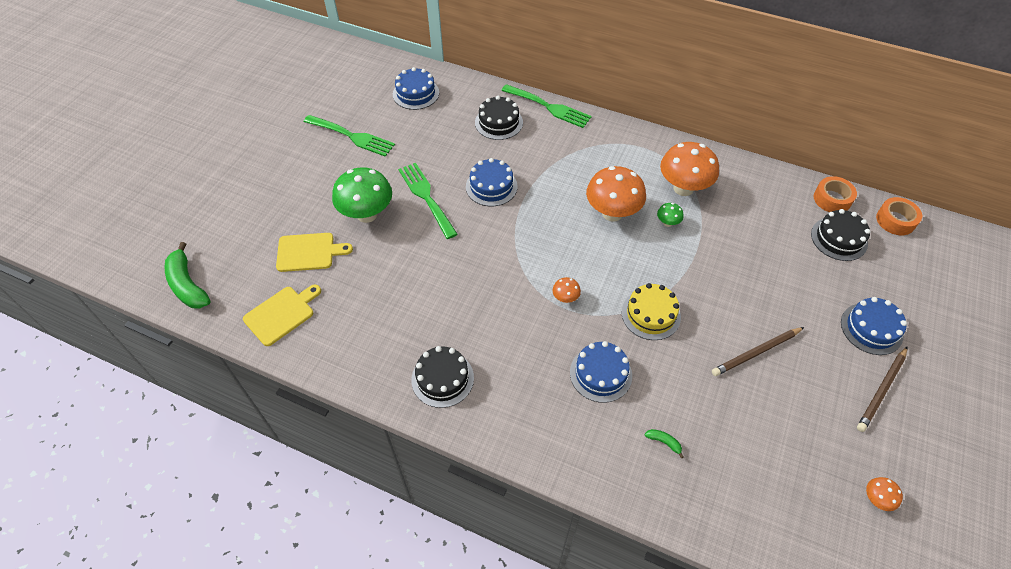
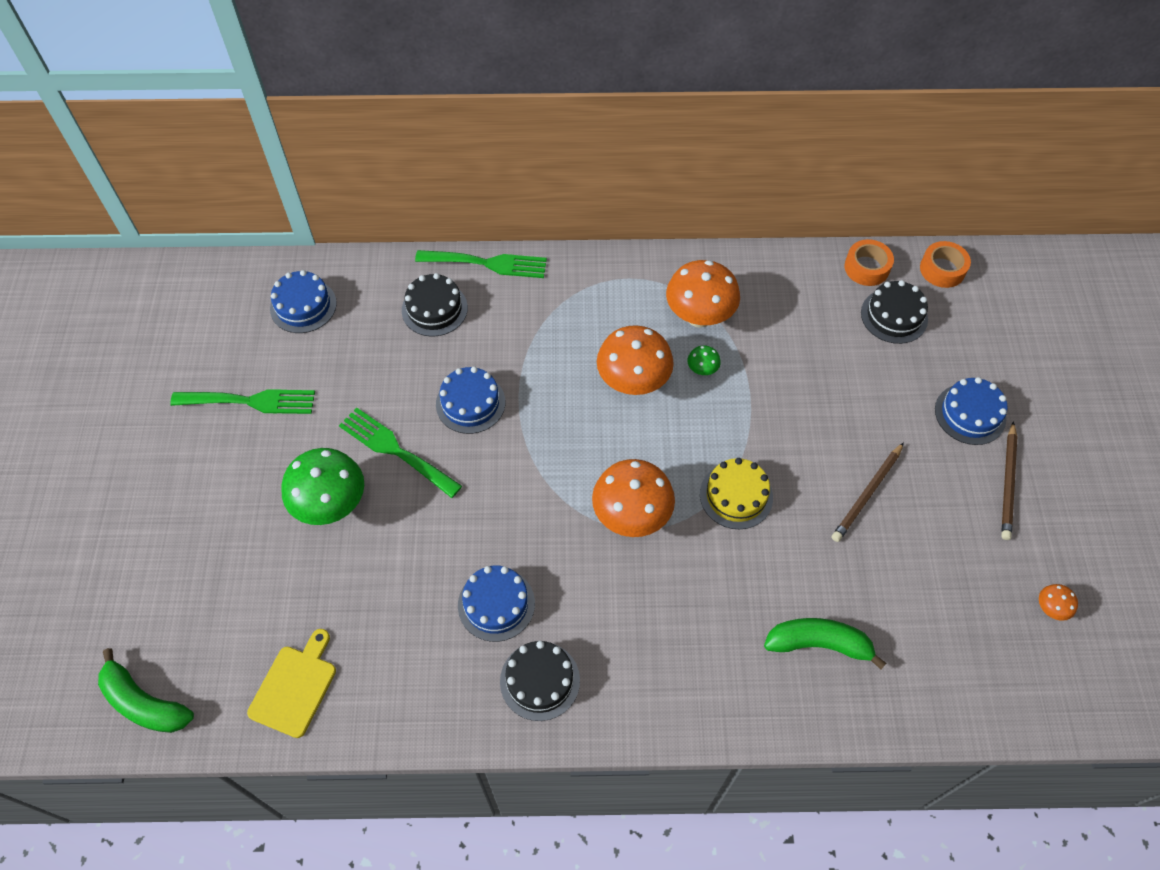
camera: 25 degrees left, 5 degrees up
(309, 252) = (283, 588): yellow cutting board -> none
(565, 298) = (631, 516): orange mushroom -> orange mushroom, size x2.26
(600, 374) = (715, 593): blue cake -> blue cake (496, 604)
(664, 442) = (819, 644): green banana -> green banana, size x2.33

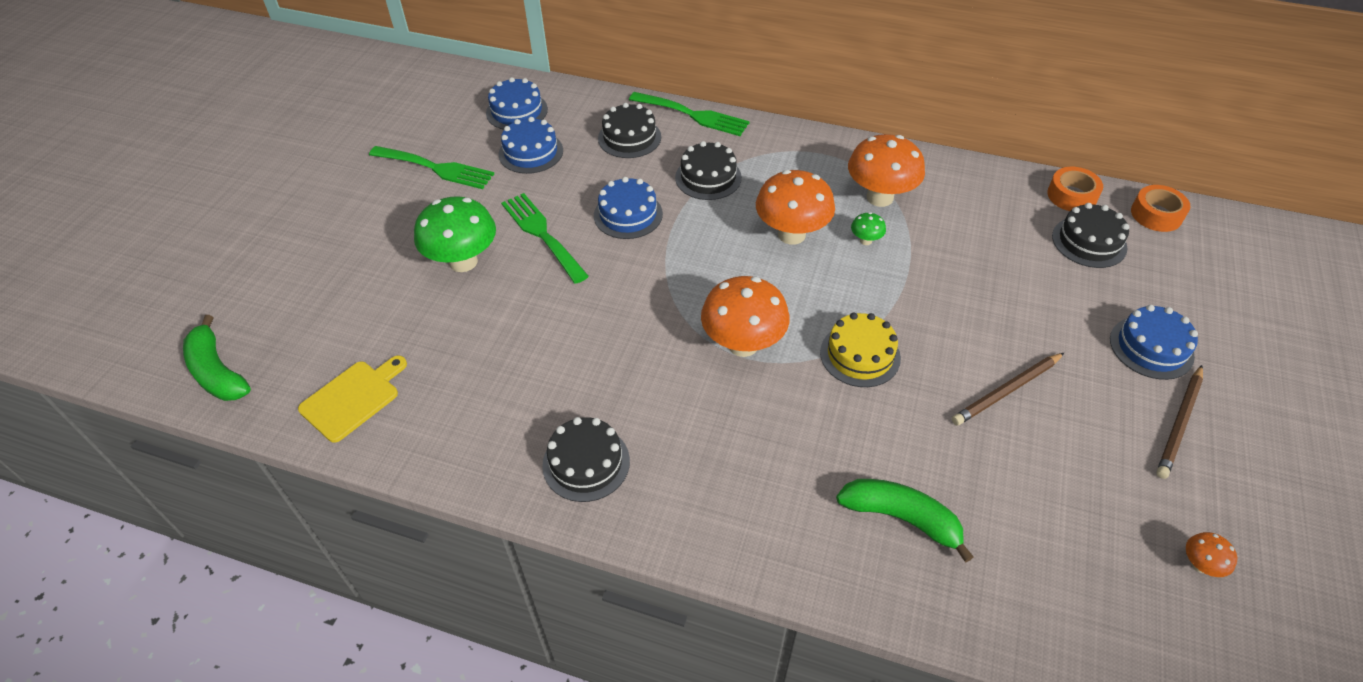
camera: 20 degrees right, 10 degrees down
(496, 604) = (574, 383): blue cake -> blue cake (531, 152)
(531, 337) = (708, 177): none -> black cake

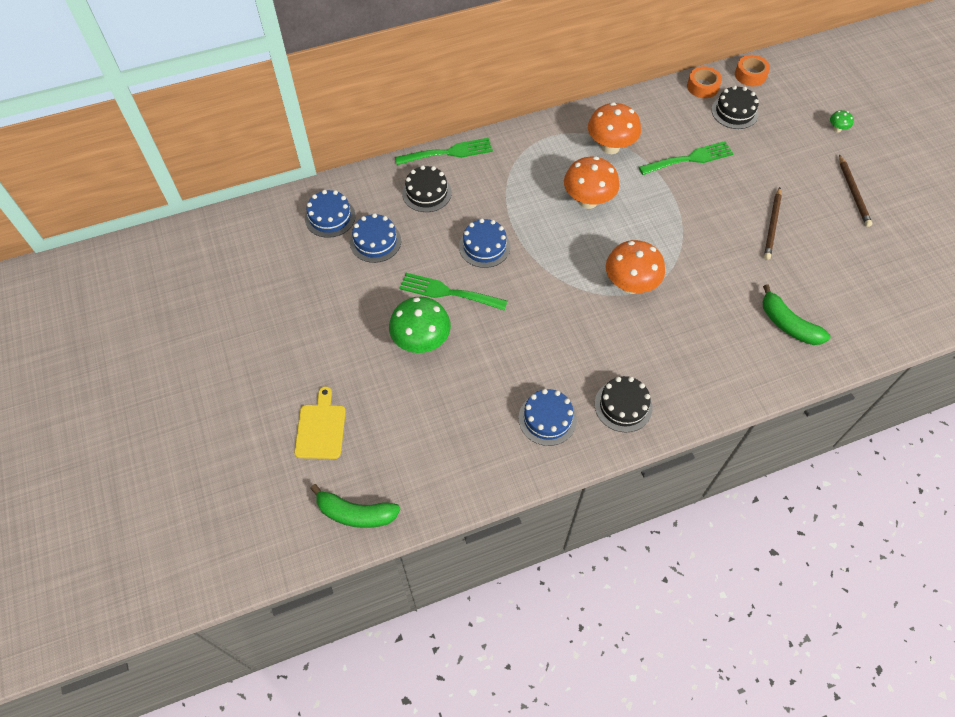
camera: 40 degrees left, 10 degrees up
(353, 398) = (459, 466): yellow cutting board -> yellow cutting board (321, 428)
(436, 168) = (325, 291): green fork -> green fork (689, 159)
(708, 177) = (504, 192): black cake -> none
(860, 355) = (691, 251): yellow cake -> none
(865, 241) = (629, 180): green mushroom -> green mushroom (837, 129)
(901, 518) = (788, 324): green banana -> green banana turned 120 degrees counterclockwise
(1151, 347) = (810, 158): blue cake -> blue cake (547, 418)
(1200, 565) = (914, 259): orange mushroom -> none

